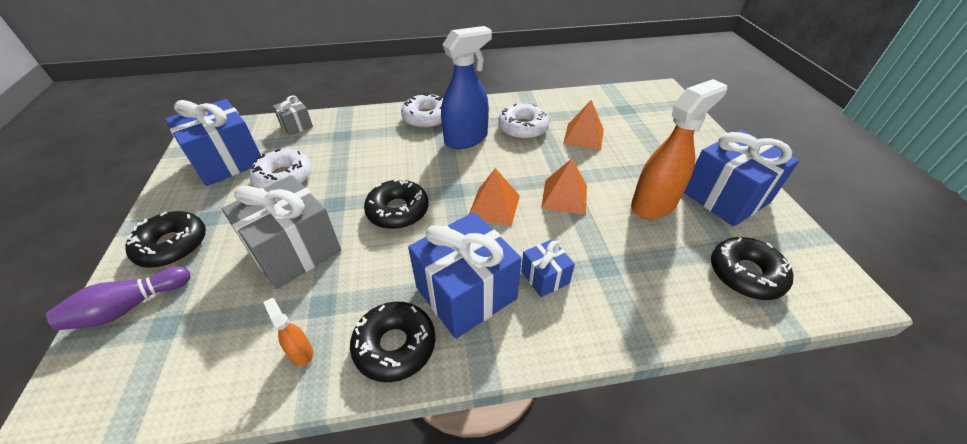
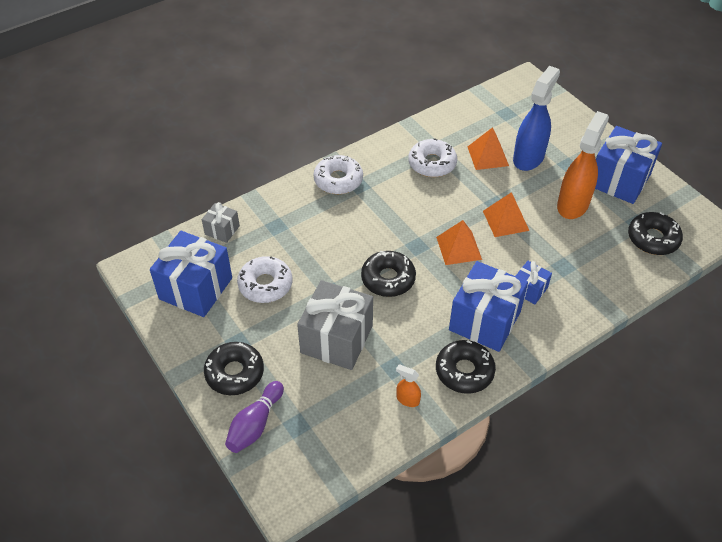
camera: 25 degrees left, 5 degrees up
(466, 139) = (391, 192): blue spray bottle -> blue spray bottle (528, 158)

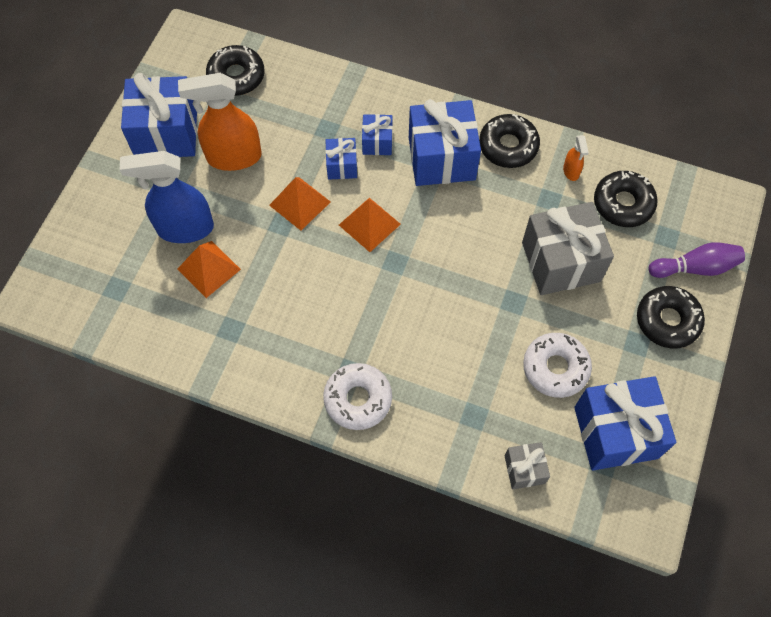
camera: 125 degrees left, 15 degrees up
(388, 279) = (457, 262): black donut -> black donut (623, 204)
(432, 163) = (260, 318): white donut -> none
(522, 258) = (342, 166): none -> blue gift

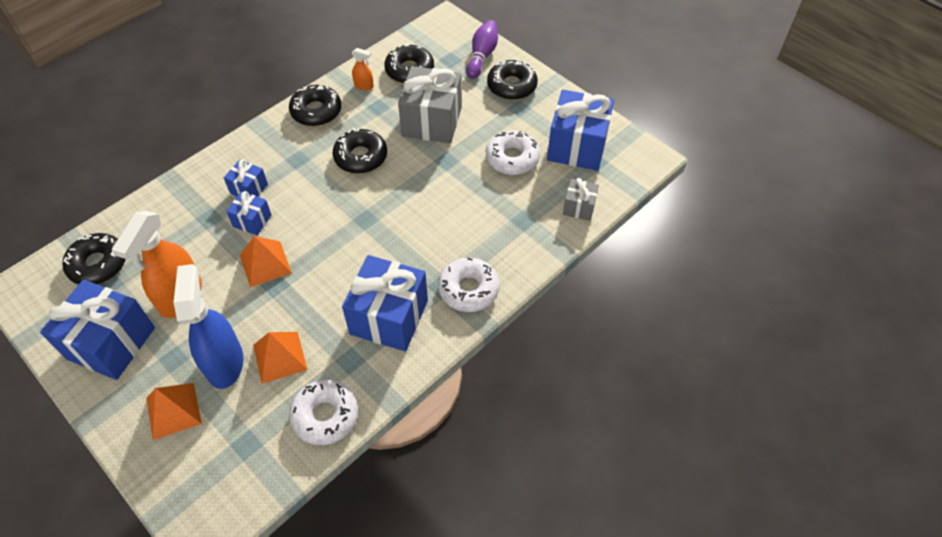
camera: 65 degrees left, 10 degrees down
(167, 337) = (325, 416): none -> white donut
(185, 228) = (224, 362): blue spray bottle -> blue spray bottle turned 150 degrees clockwise
(369, 224) = (320, 223): orange pyramid -> orange pyramid (173, 411)
(441, 158) = (296, 154): blue gift -> blue gift (389, 317)
(471, 218) = (361, 157): none -> black donut

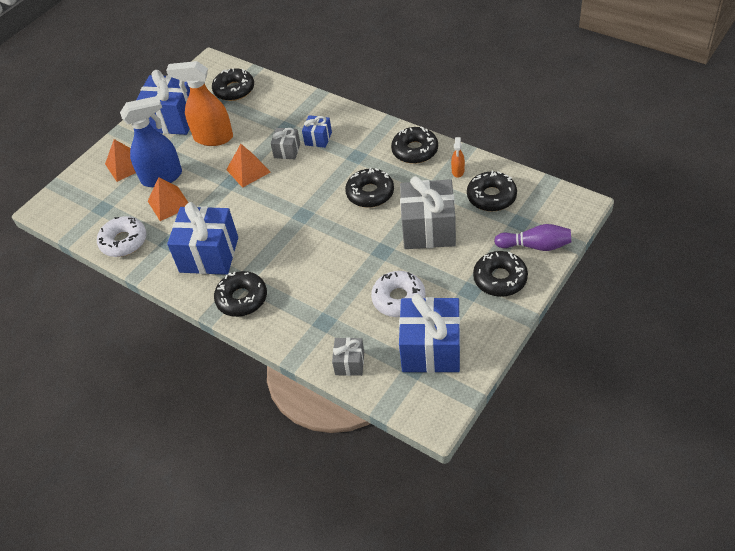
camera: 85 degrees right, 5 degrees down
(252, 221) = (287, 151): blue gift -> grey gift
(468, 289) = (242, 299): white donut -> black donut

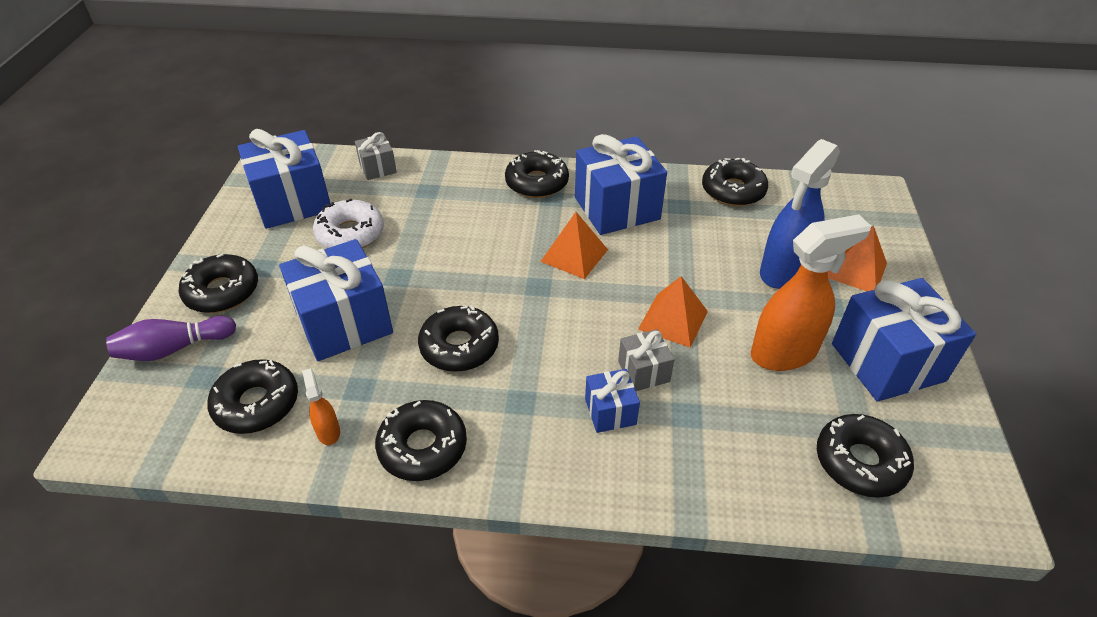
camera: 145 degrees right, 5 degrees down
(124, 241) = (733, 191): white donut -> black donut
(169, 203) = (732, 243): orange pyramid -> orange pyramid (574, 255)
(428, 229) = (344, 323): grey gift -> blue gift

